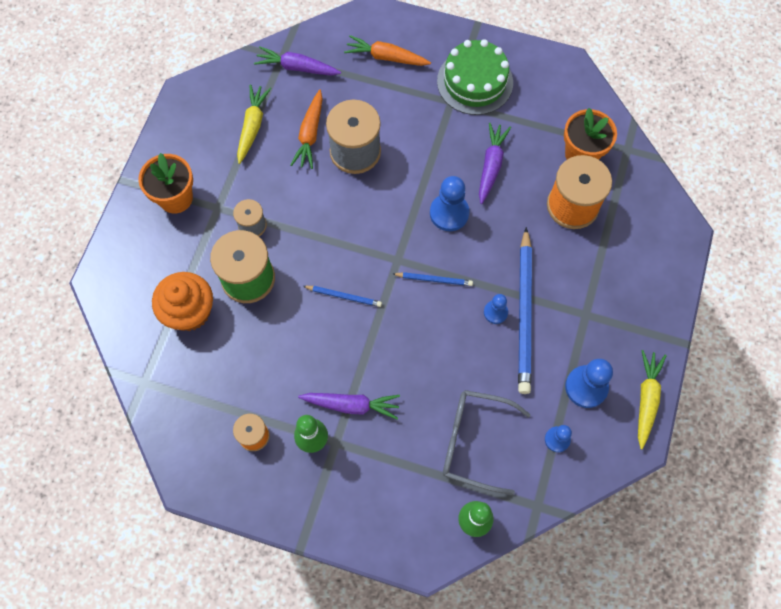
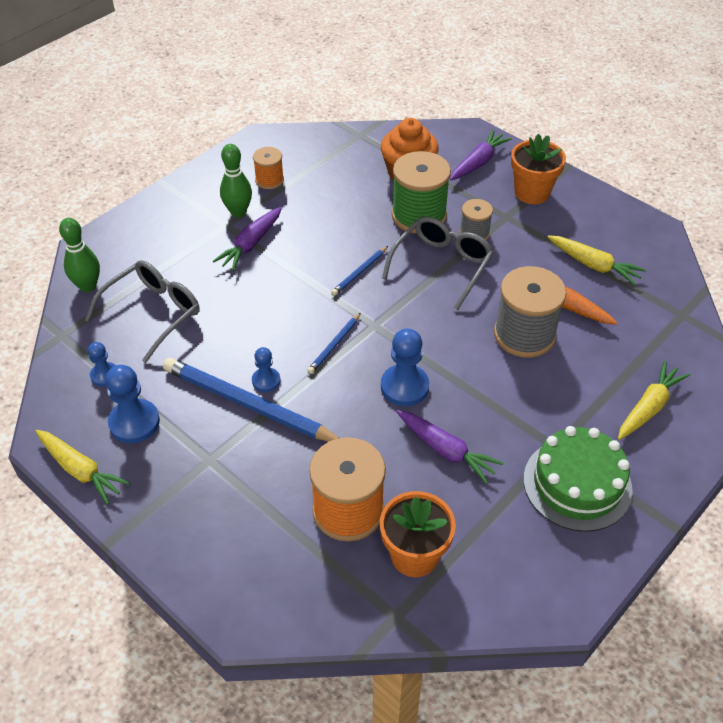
camera: 115 degrees right, 20 degrees down
(297, 67) = (661, 322): purple carrot -> purple carrot (478, 162)
(305, 236) = (442, 265): none -> grey glasses
(386, 57) = (649, 407): orange carrot -> yellow carrot

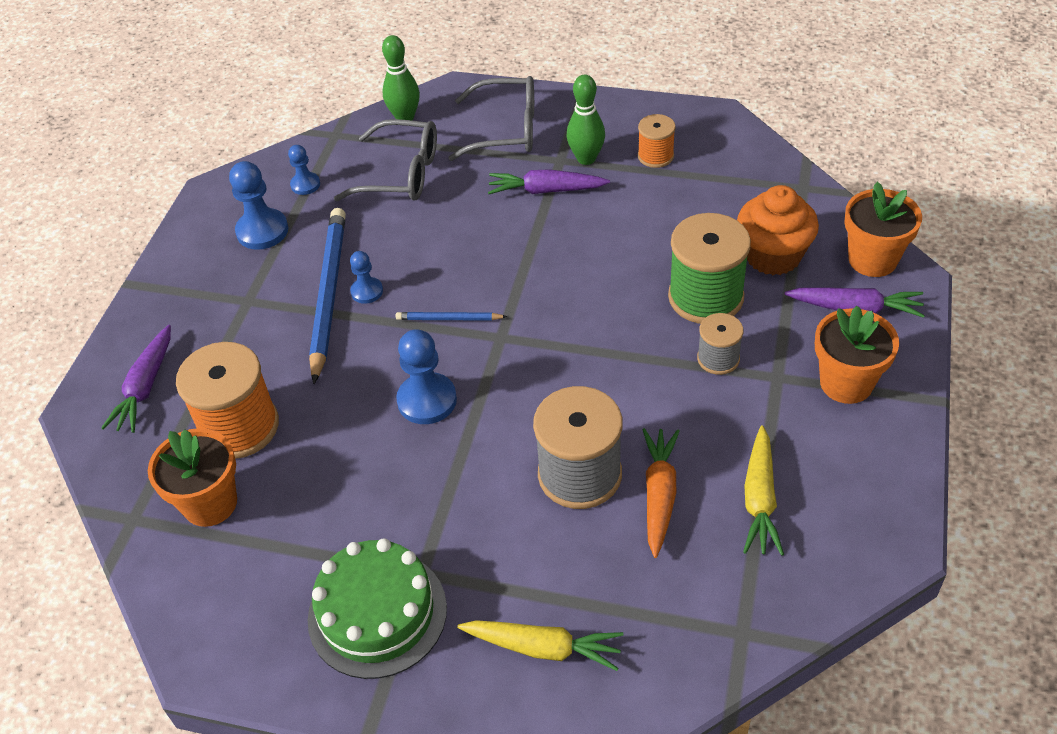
camera: 65 degrees right, 0 degrees up
(81, 470) = (192, 227): yellow carrot -> none
(360, 272) = (570, 290): blue pencil -> none
(442, 265) = (637, 352): grey glasses -> grey glasses (506, 130)
(445, 138) = (872, 260): none -> orange flower pot
(446, 450) = (358, 473): purple carrot -> purple carrot (145, 387)

